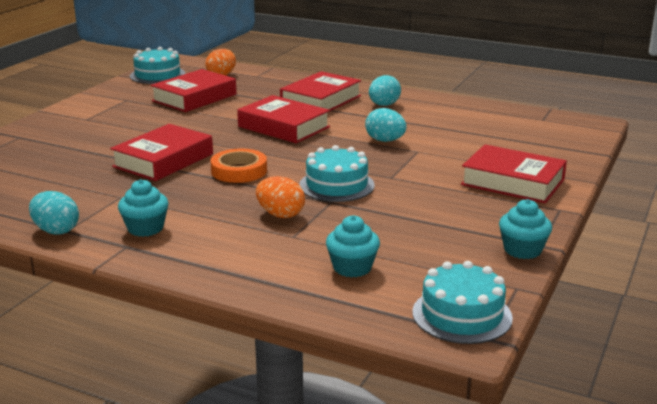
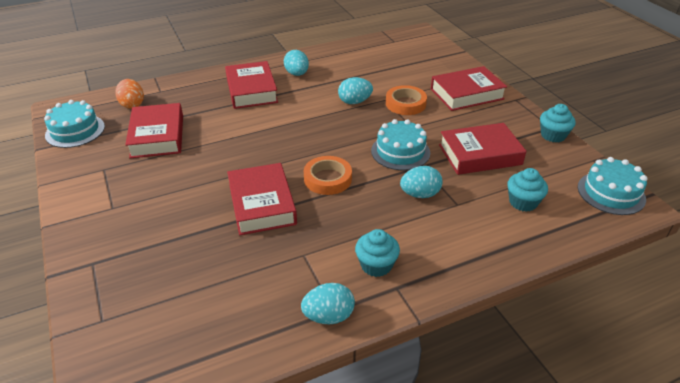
camera: 50 degrees left, 15 degrees up
(280, 214) = (420, 194): orange egg -> turquoise egg
(284, 127) = (276, 126): red book -> red book (480, 154)
(428, 161) = (405, 104): none -> orange tape

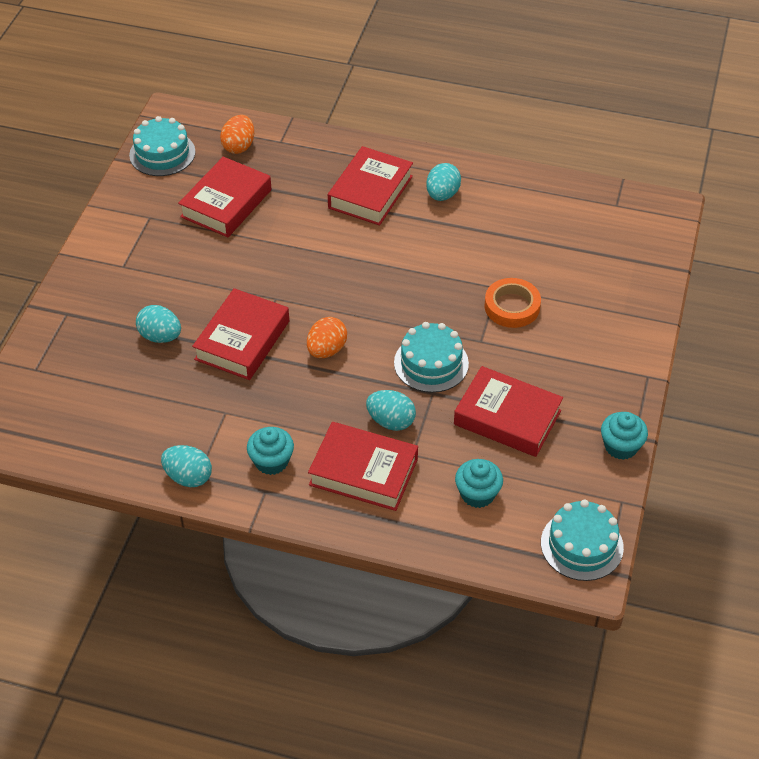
camera: 40 degrees right, 10 degrees up
(327, 179) = (326, 350): orange tape -> orange egg
(354, 102) = (460, 271): turquoise egg -> turquoise egg (160, 336)
(467, 94) = (599, 335): red book -> red book (363, 472)

